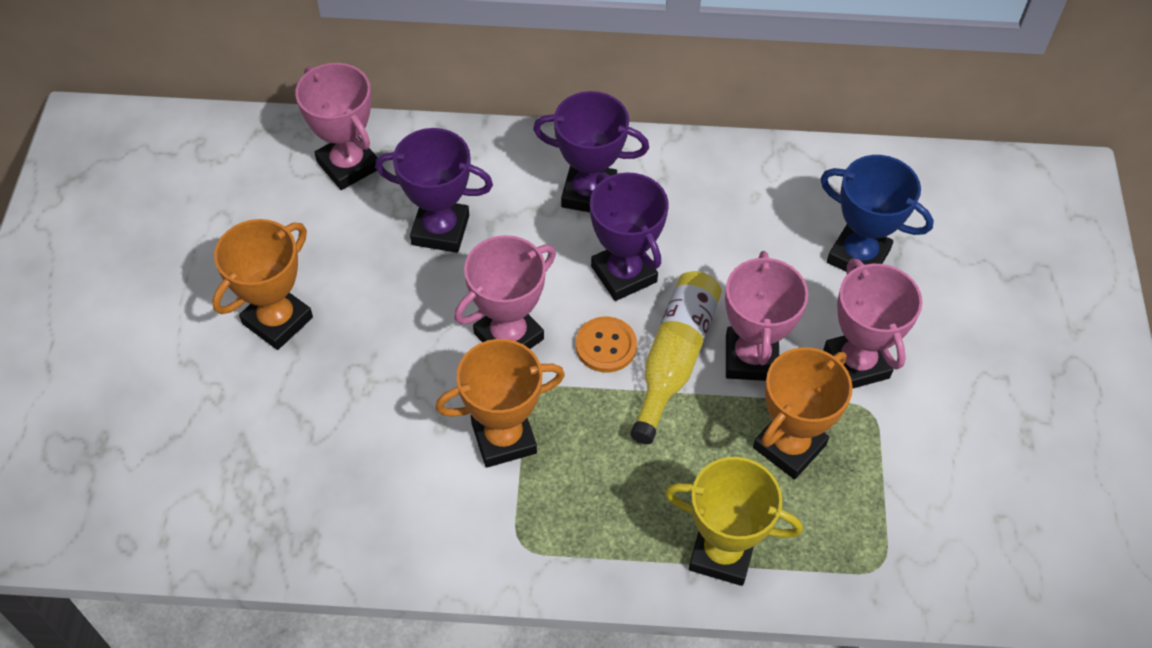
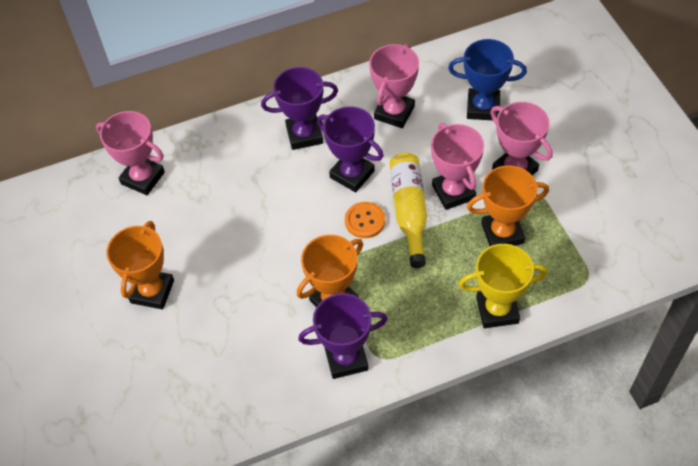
camera: 20 degrees left, 0 degrees up
(440, 230) = (224, 194): purple trophy -> purple trophy (346, 359)
(509, 336) = (303, 240): pink trophy -> pink trophy (394, 112)
(789, 446) = (502, 233): orange trophy -> orange trophy turned 60 degrees clockwise

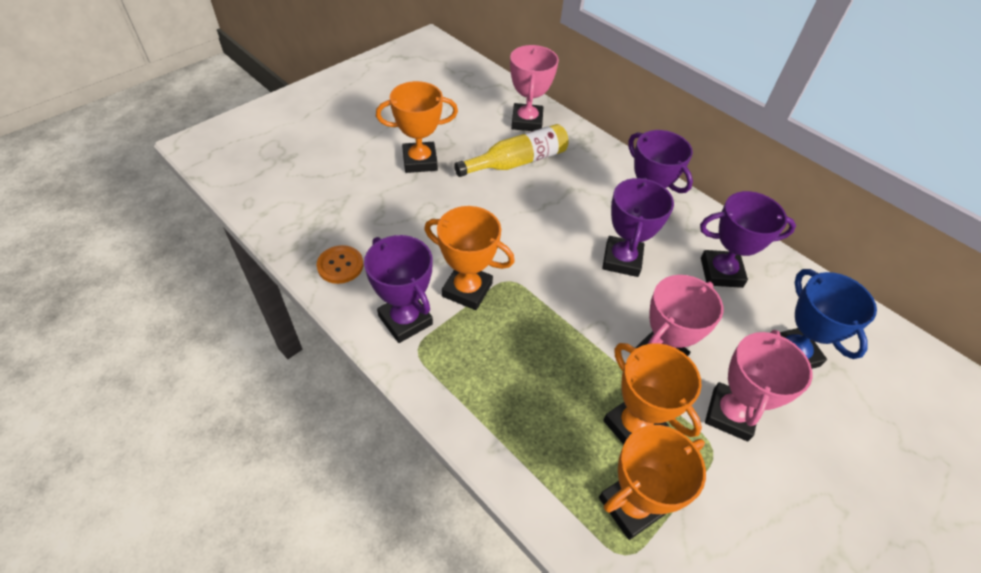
camera: 60 degrees right, 5 degrees down
(365, 221) = (573, 287): orange button -> orange button (340, 265)
(394, 112) = (721, 272): pink trophy -> purple trophy
(409, 211) = (608, 322): yellow bottle -> yellow bottle (517, 162)
(497, 310) = (525, 452): yellow trophy -> none
(558, 260) = (631, 506): none -> orange trophy

